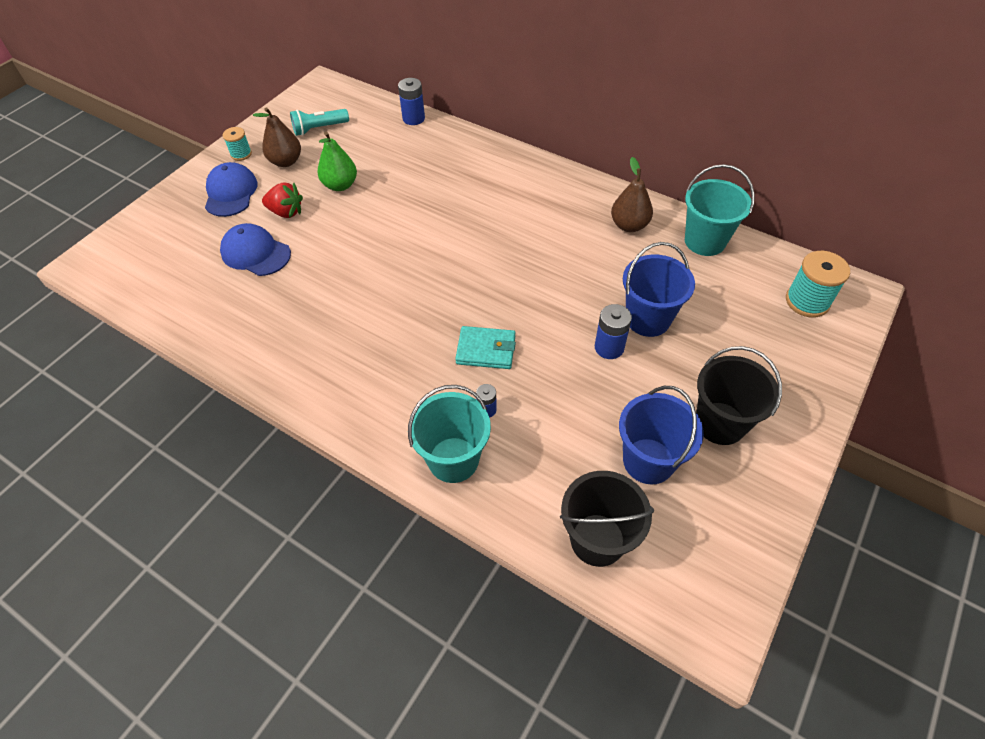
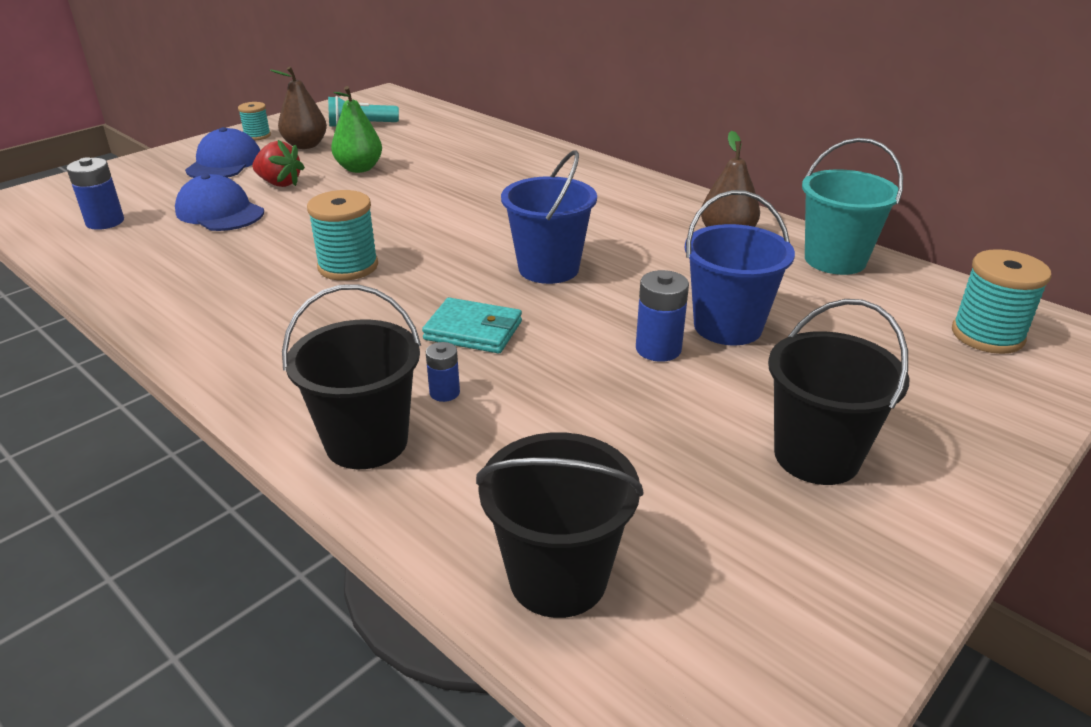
camera: 10 degrees right, 20 degrees down
(377, 299) = (348, 266): none -> turquoise spool
(413, 118) = (478, 126): blue battery -> blue battery (105, 222)
(453, 459) = (366, 442): turquoise bucket -> black bucket
(648, 461) = (680, 486): blue bucket -> blue bucket (548, 268)

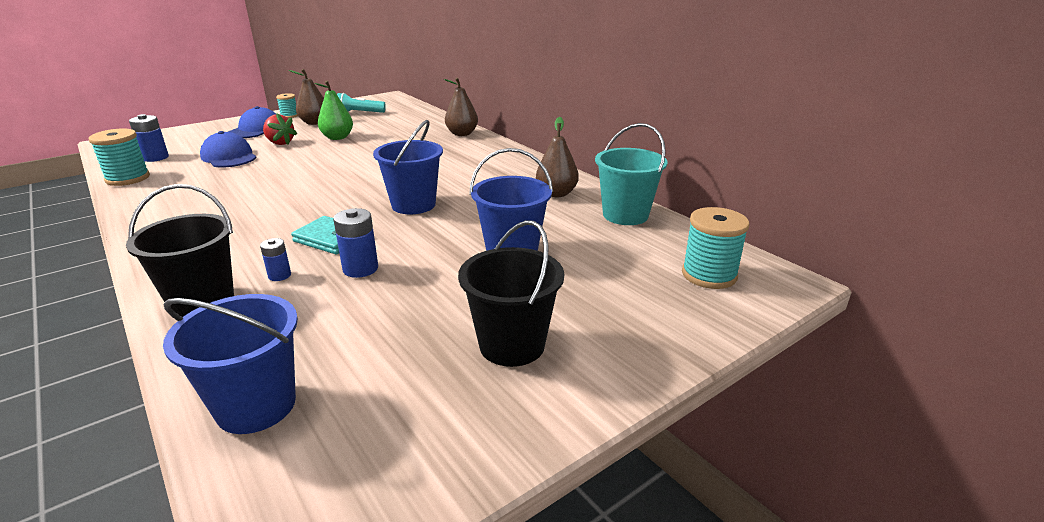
camera: 10 degrees right, 5 degrees down
(348, 266) = (281, 194): turquoise spool -> turquoise spool (128, 178)
(535, 150) = (462, 134): none -> brown pear
(558, 578) = (256, 406): black bucket -> blue bucket
(658, 349) = (450, 262): blue battery -> blue battery (360, 269)

